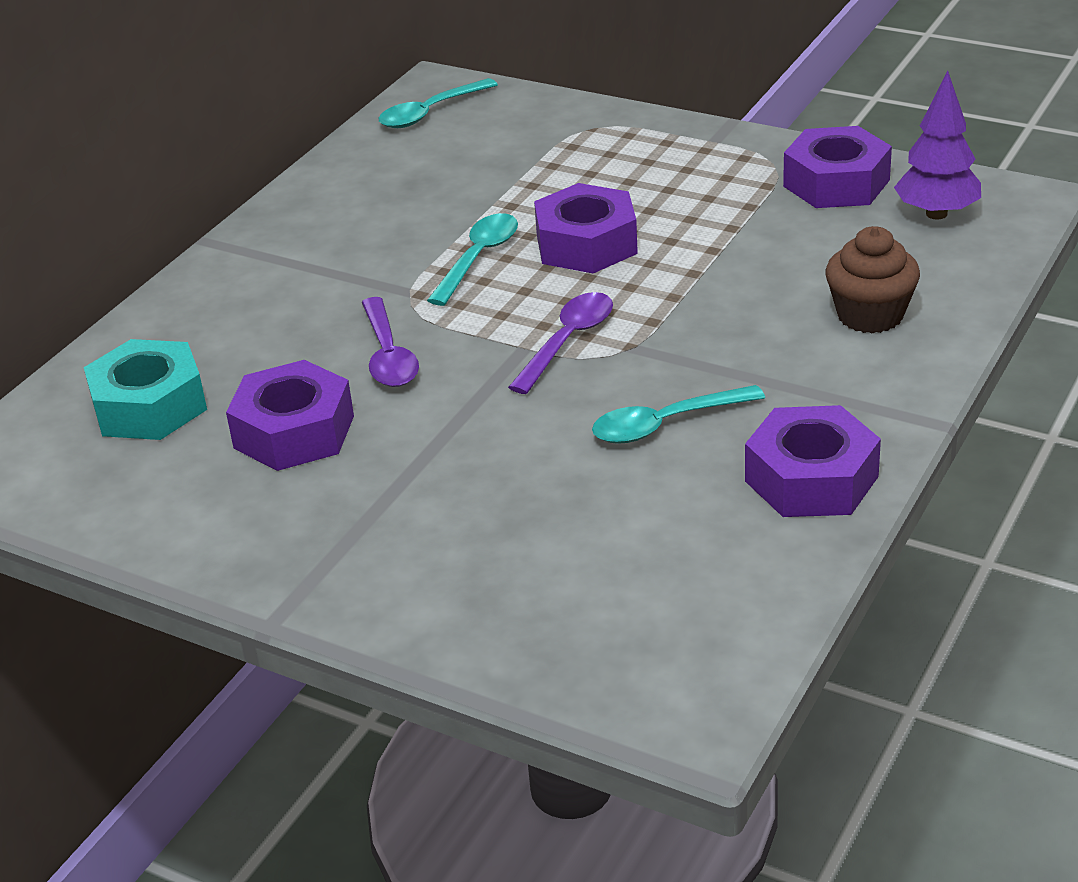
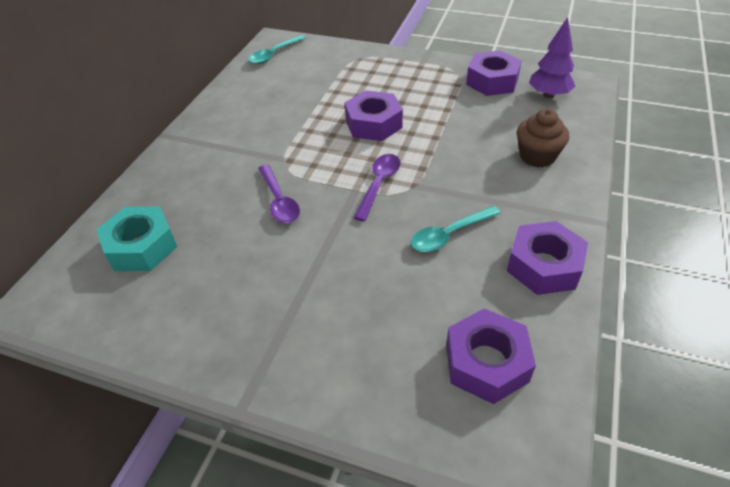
camera: 10 degrees left, 10 degrees up
(294, 432) = (232, 258): purple nut -> purple nut (486, 363)
(478, 259) = (317, 136): turquoise spoon -> none

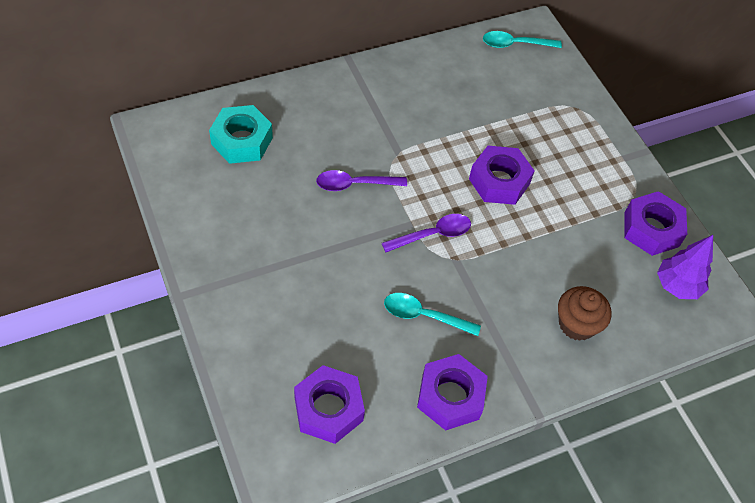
camera: 40 degrees right, 10 degrees up
(279, 201) = (355, 184): purple spoon -> purple spoon turned 60 degrees clockwise

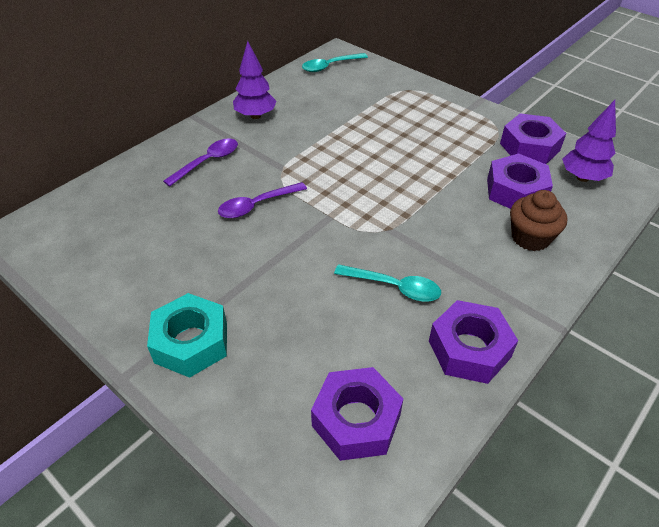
camera: 20 degrees left, 10 degrees down
(242, 141) = (124, 210): turquoise nut -> turquoise nut (191, 342)
(406, 80) = (255, 116): none -> purple tree
(424, 316) = (394, 287): turquoise spoon -> turquoise spoon turned 150 degrees counterclockwise
(432, 235) = (355, 218): purple spoon -> purple spoon (207, 162)
(499, 181) = (384, 158): purple nut -> purple nut (516, 191)

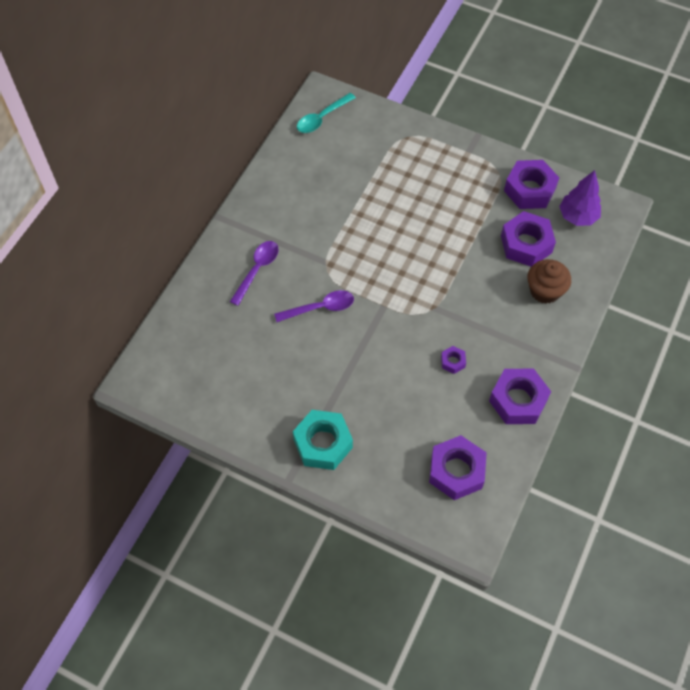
camera: 15 degrees left, 15 degrees up
(255, 116) = (276, 203): purple tree -> none
(257, 205) = (320, 308): purple spoon -> purple spoon turned 150 degrees counterclockwise
(394, 287) = (453, 362): turquoise spoon -> purple nut

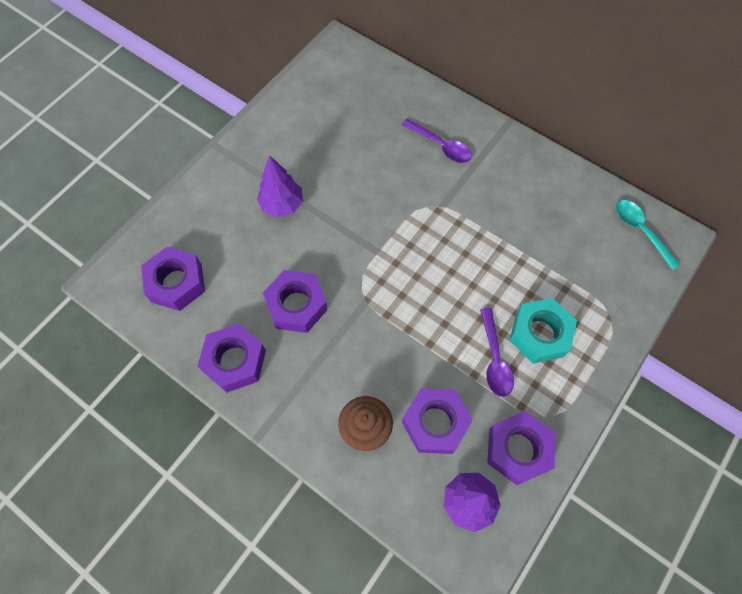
camera: 100 degrees right, 5 degrees up
(320, 308) = (386, 193): purple spoon -> purple spoon (494, 359)
(323, 443) = (240, 175): turquoise nut -> turquoise nut (539, 334)
(350, 396) = (282, 205): none -> purple tree
(453, 362) = (296, 305): purple nut -> purple nut, size x2.14

